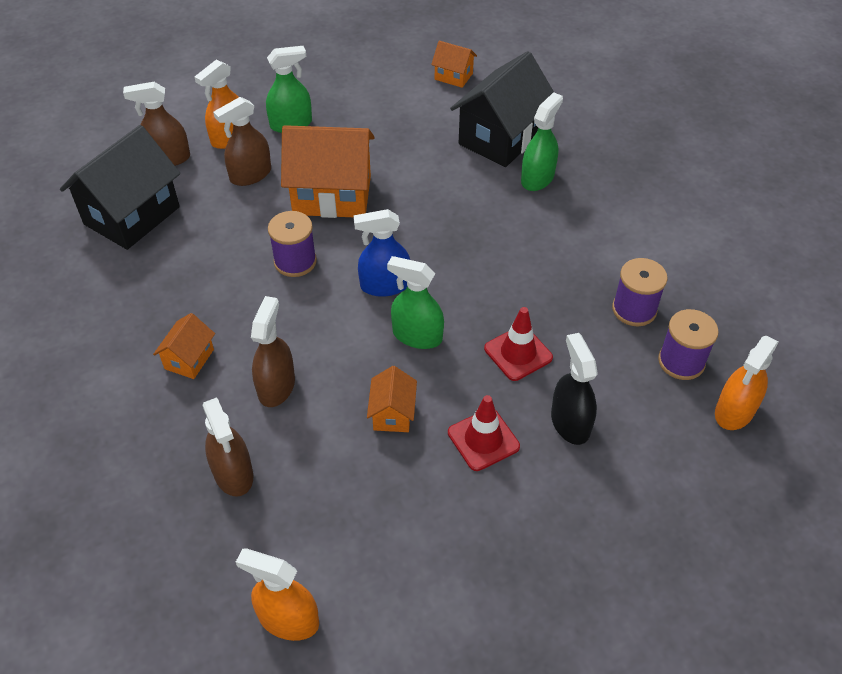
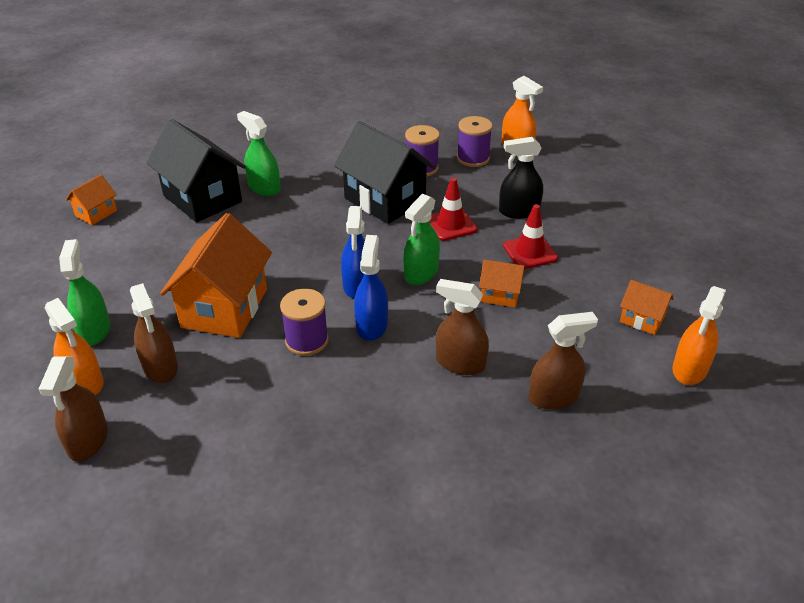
camera: 80 degrees left, 10 degrees down
(132, 215) = (176, 477): black house -> black house (384, 200)
(189, 359) = (414, 425): orange house -> orange house (642, 319)
(324, 306) = (371, 325): none -> blue spray bottle

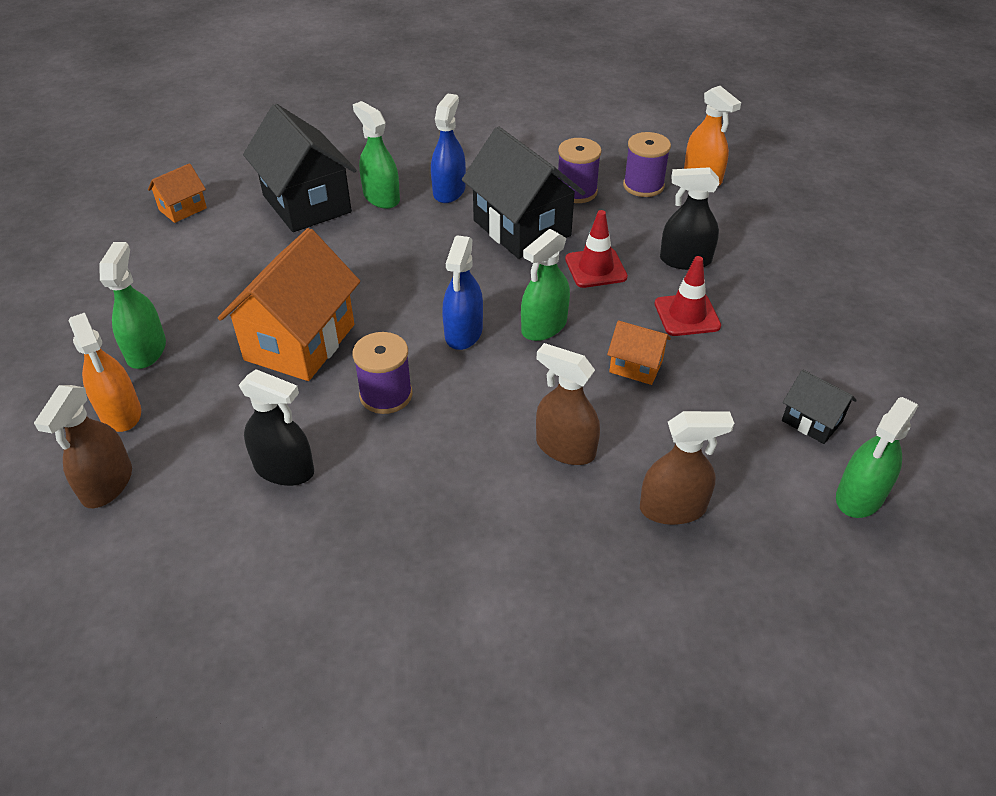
camera: 10 degrees right, 5 degrees up
(160, 367) = (209, 405): brown spray bottle -> none
(237, 409) = (284, 469): none -> black spray bottle
(371, 325) = (468, 385): blue spray bottle -> blue spray bottle (449, 191)
(642, 319) = (811, 421): orange house -> black house
(689, 369) = (859, 496): orange spray bottle -> green spray bottle

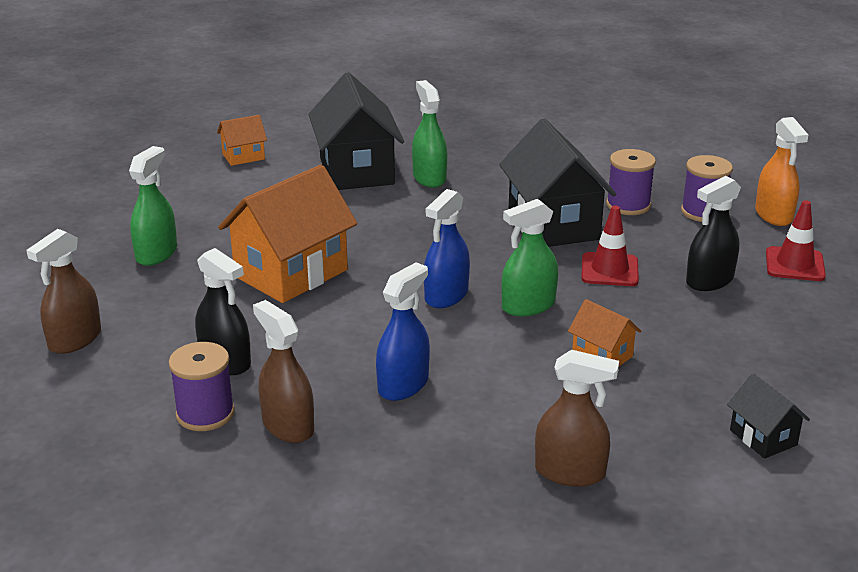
camera: 20 degrees right, 15 degrees down
(120, 412) = (112, 293): orange spray bottle -> none
(386, 395) = (346, 327): purple spool -> purple spool (205, 413)
(449, 191) = (498, 183): blue spray bottle -> blue spray bottle (403, 385)
(565, 448) = (491, 403): brown spray bottle -> brown spray bottle (288, 426)
(685, 260) = (709, 281): black spray bottle -> black spray bottle turned 60 degrees counterclockwise
(687, 315) = (682, 325): red traffic cone -> red traffic cone (794, 264)
(859, 496) = (776, 509): green spray bottle -> none

